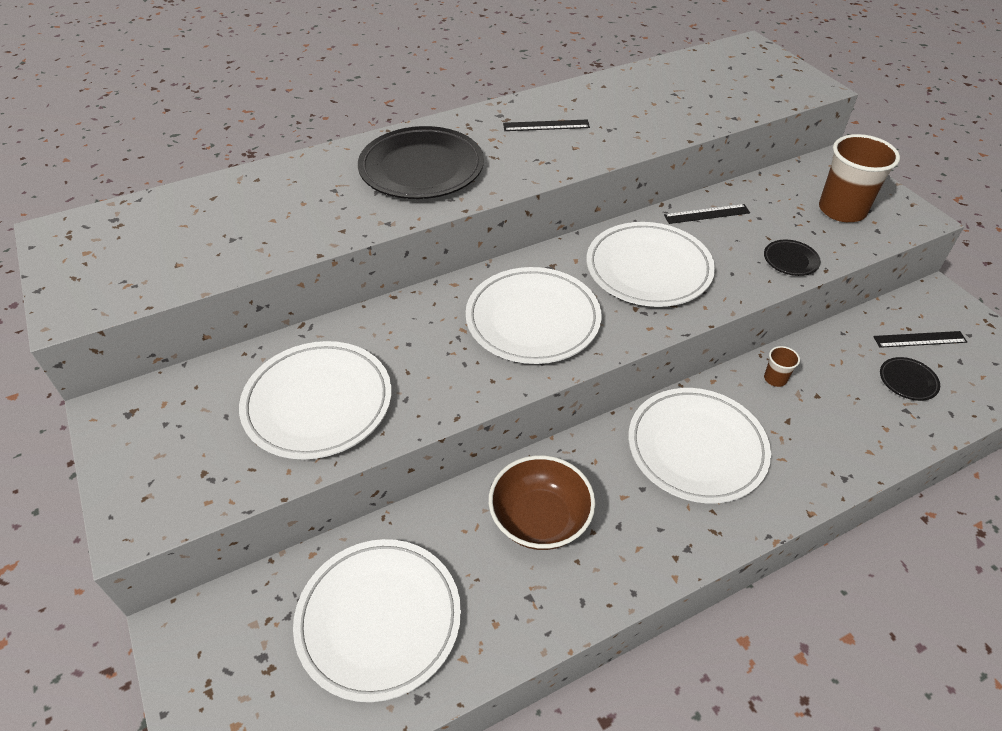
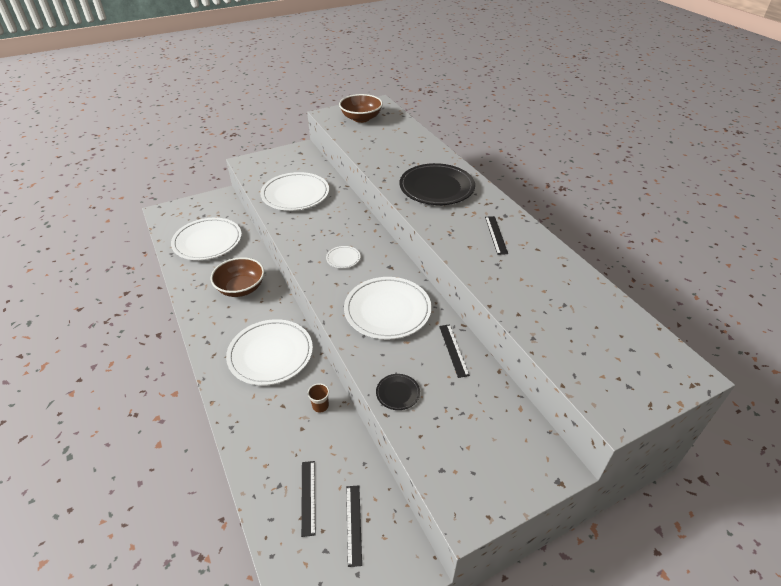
camera: 90 degrees right, 5 degrees down
(122, 256) = (361, 118): none -> brown bowl
(533, 319) = (343, 258): white plate -> white plate, size x0.44
(842, 210) = (470, 448): brown cup -> none
(908, 381) = (308, 497): black plate -> black ruler

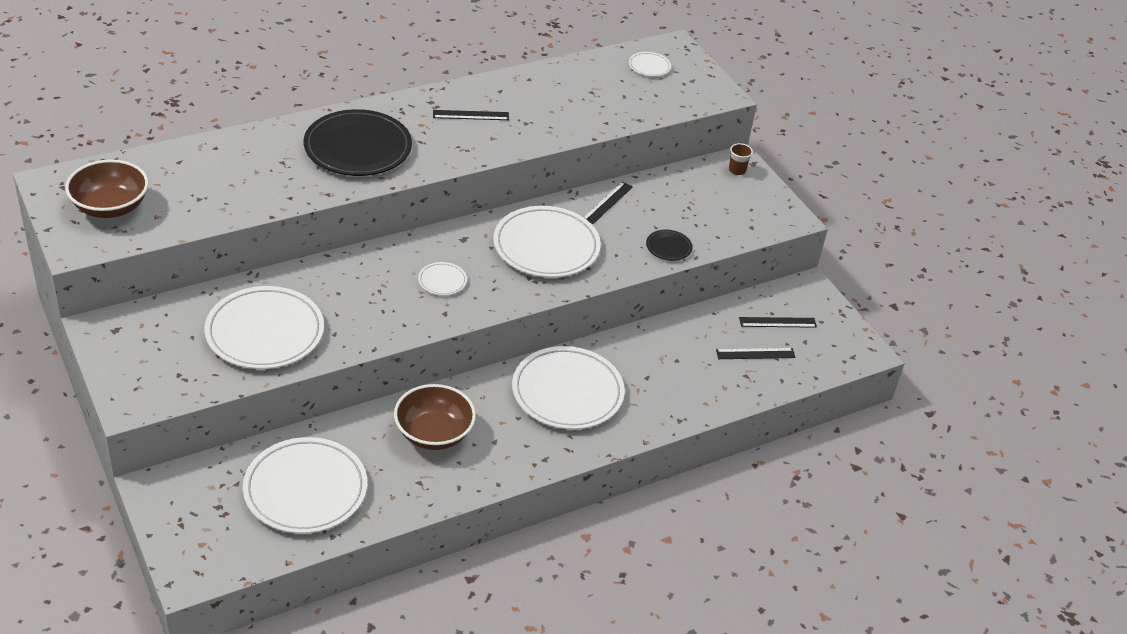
camera: 95 degrees left, 0 degrees up
(320, 406) = (645, 345): brown cup -> brown cup (737, 170)
(453, 350) = (607, 202): black ruler -> black ruler turned 45 degrees counterclockwise
(635, 349) = (649, 66): none -> white plate

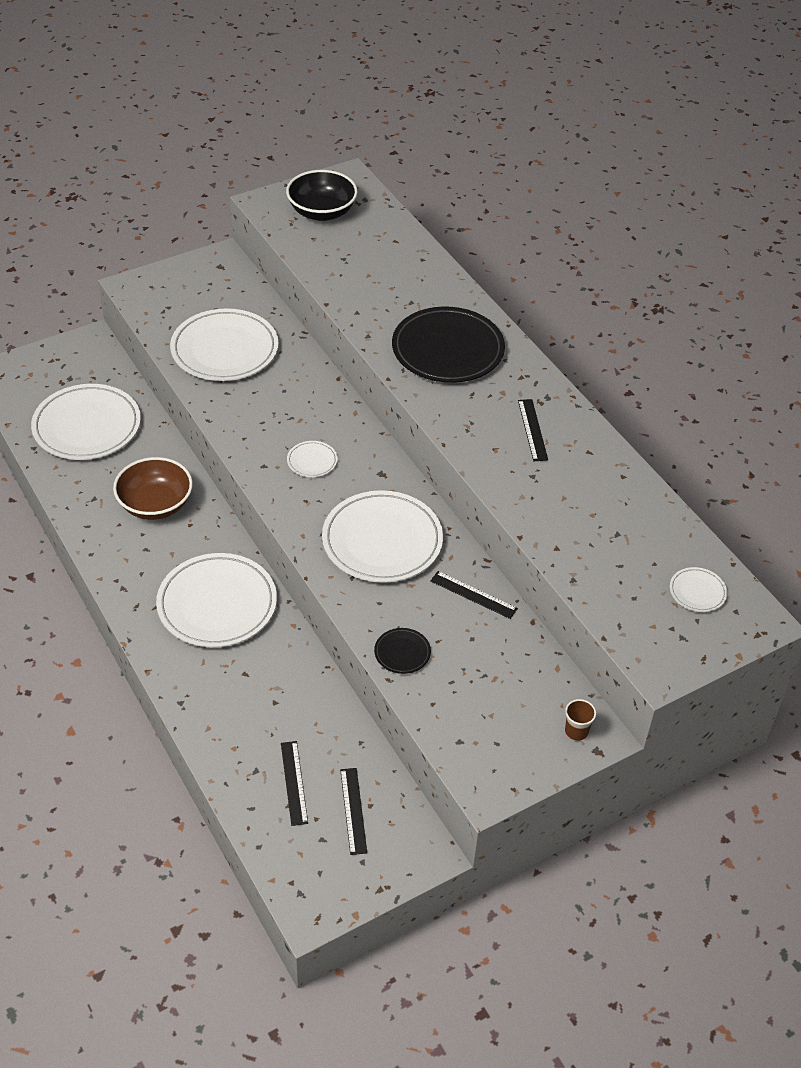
camera: 90 degrees right, 5 degrees up
(110, 207) = (322, 212): brown bowl -> black bowl

